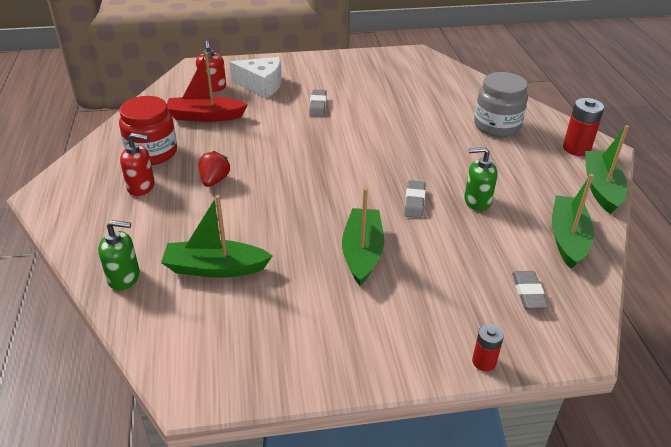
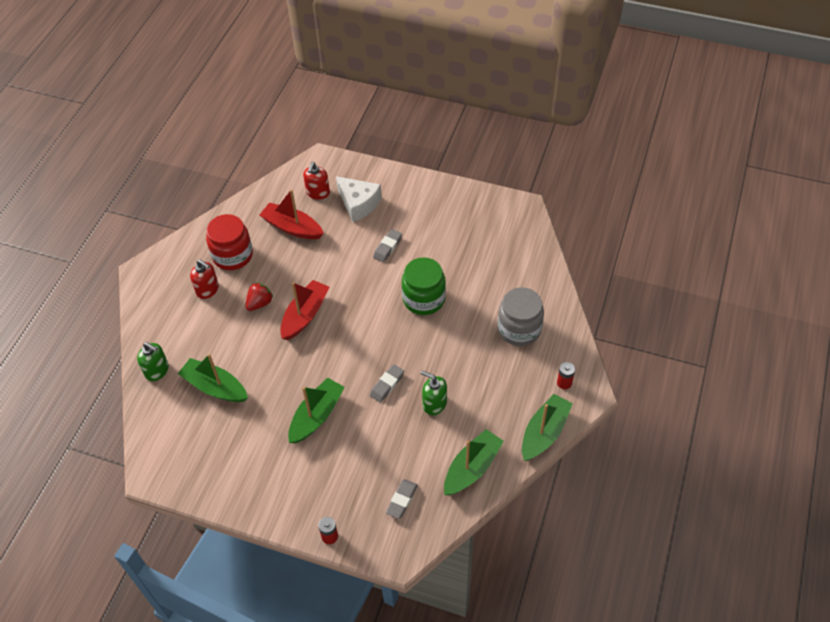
camera: 30 degrees right, 15 degrees up
(275, 175) = (305, 315): none -> red boat
(388, 130) = (424, 299): none -> green jar
(576, 148) = (564, 383): red battery -> red battery, size x0.61

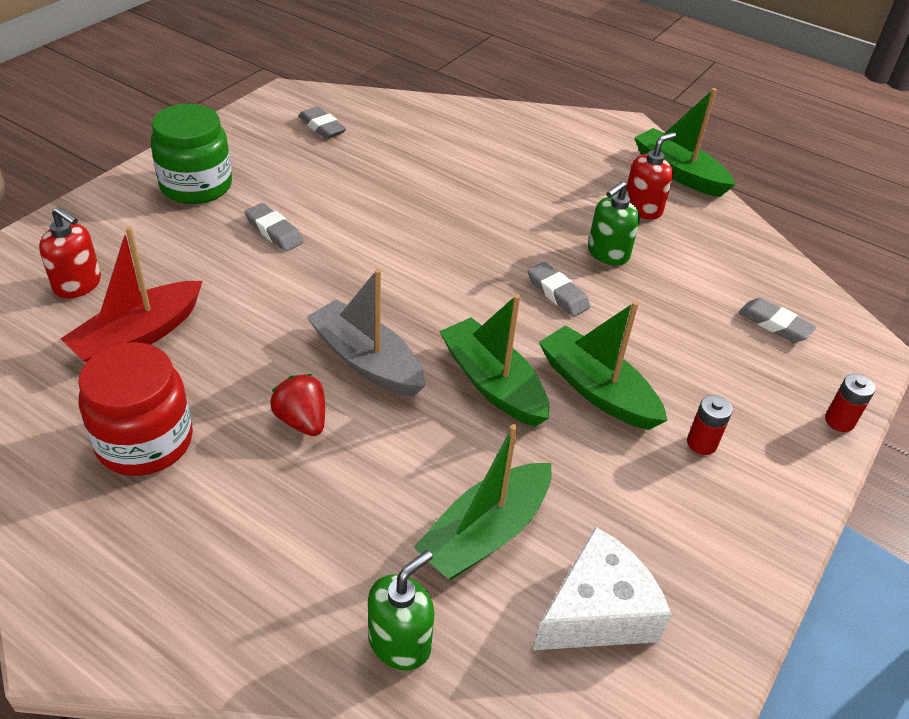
camera: 80 degrees left, 10 degrees down
(207, 289) = (213, 502): red soap dispenser -> red soap dispenser (642, 208)
(305, 315) = (366, 361): red boat -> grey boat
(358, 204) = (150, 241): white cheese -> white cheese (597, 611)
(424, 299) = (405, 219): green jar -> green jar (196, 186)
(472, 468) = (725, 245): green boat -> green boat (492, 383)
(497, 234) = (322, 127): none -> grey eraser
(519, 329) = (503, 150): grey jar -> none
(564, 383) = (604, 139): red battery -> red battery (701, 443)

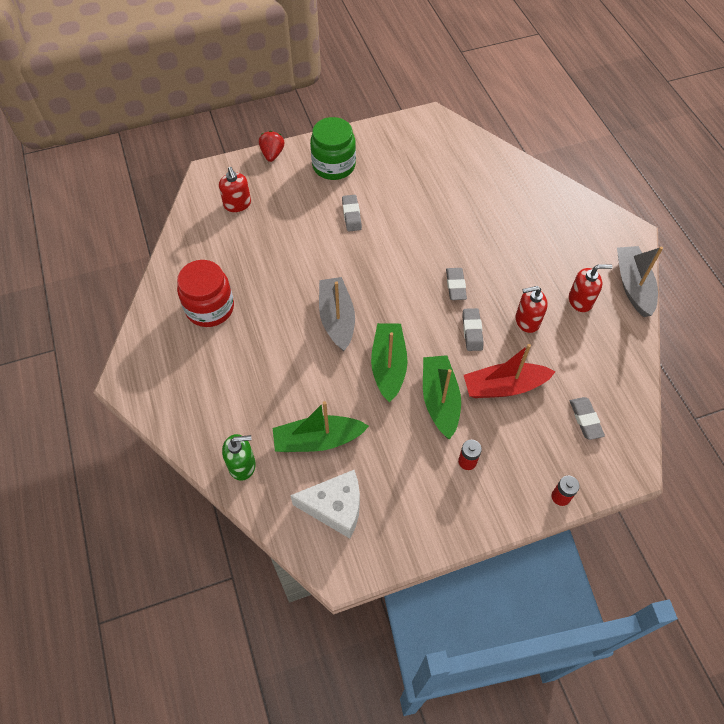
camera: 40 degrees right, 15 degrees up
(138, 336) = (244, 249): red boat -> red boat (504, 386)
(302, 420) = (282, 335): red strawberry -> red strawberry (272, 154)
(322, 127) = (432, 151): grey eraser -> grey eraser (455, 286)
(608, 253) = (527, 321): green soap dispenser -> red soap dispenser
(678, 173) = (633, 286): green boat -> grey boat

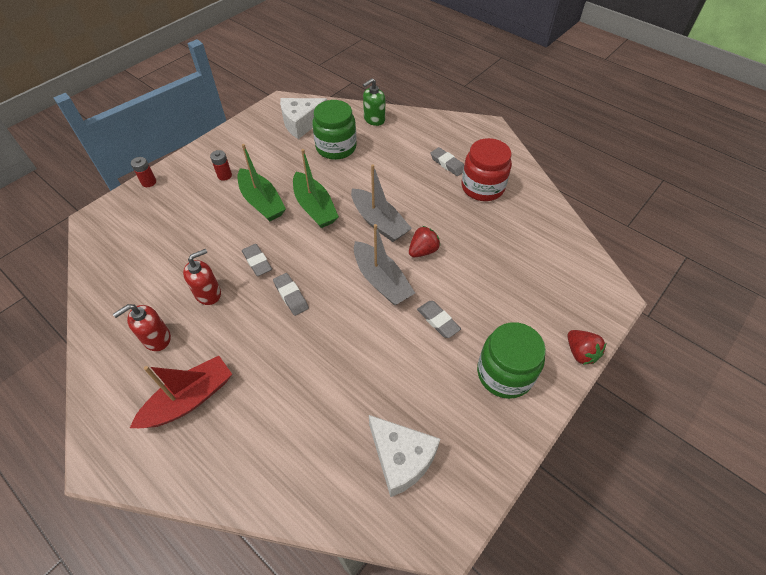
camera: 150 degrees right, 5 degrees down
(237, 204) = (552, 278): red soap dispenser -> none
(318, 440) = (336, 147): green boat -> green jar
(319, 272) = (423, 251): none -> red strawberry
(434, 154) = (401, 458): none -> white cheese
(504, 386) = (213, 231): red boat -> red boat (189, 399)
(585, 419) = (136, 236): grey eraser -> grey eraser (447, 164)
(633, 286) = (97, 383): grey boat -> grey boat (381, 281)

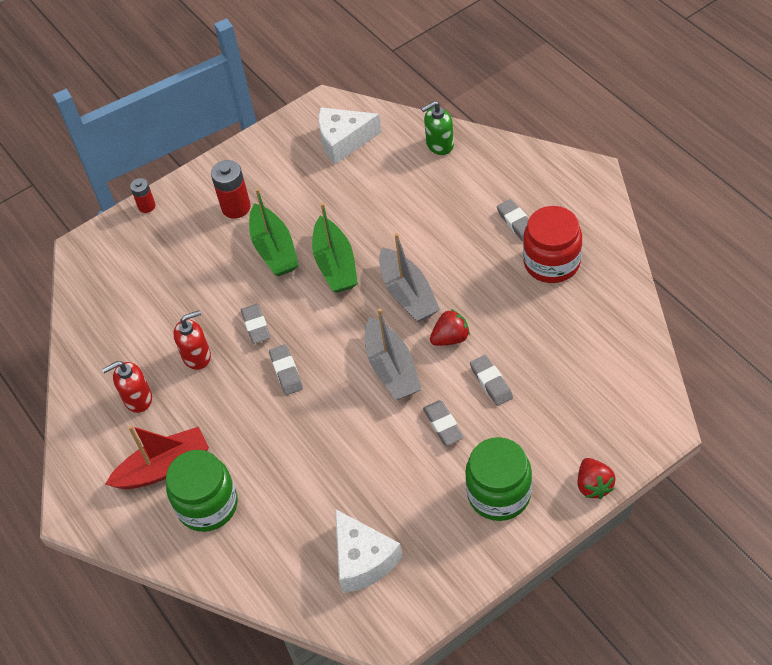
camera: 20 degrees right, 0 degrees up
(224, 175) = (236, 207): red battery -> red battery, size x1.65
(336, 147) = (380, 182): green jar -> green jar (207, 505)
(466, 280) = (491, 382): none -> grey eraser

